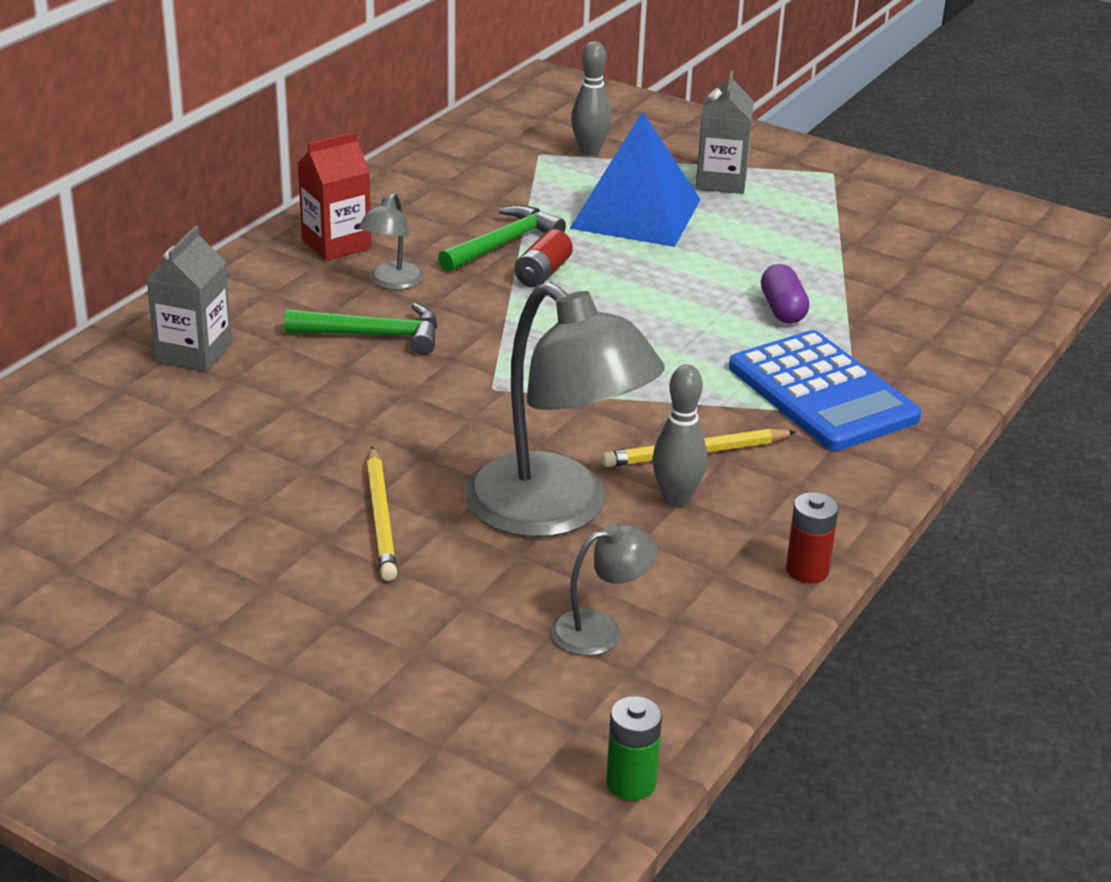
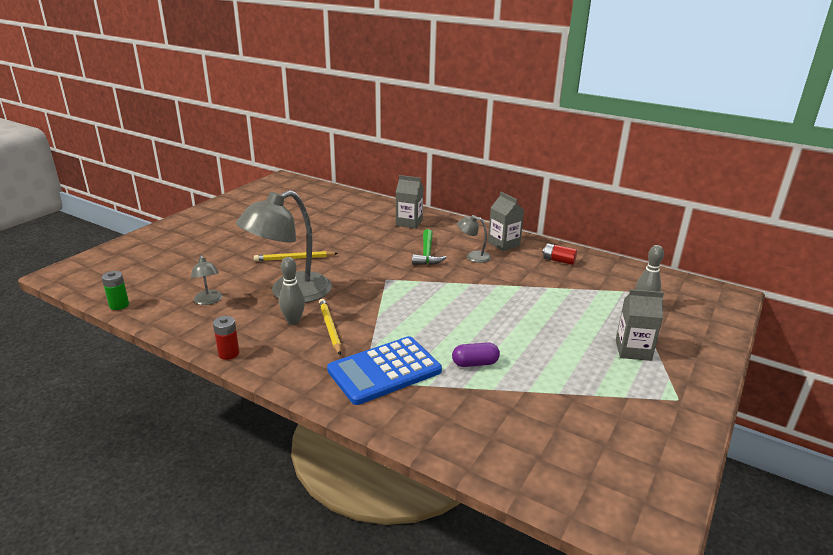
camera: 90 degrees right, 5 degrees down
(336, 244) = (503, 244): red carton -> grey carton
(503, 244) = (520, 281): green hammer -> none
(542, 273) = (493, 291): red battery -> red battery (558, 260)
(635, 213) = (572, 319): blue pyramid -> none

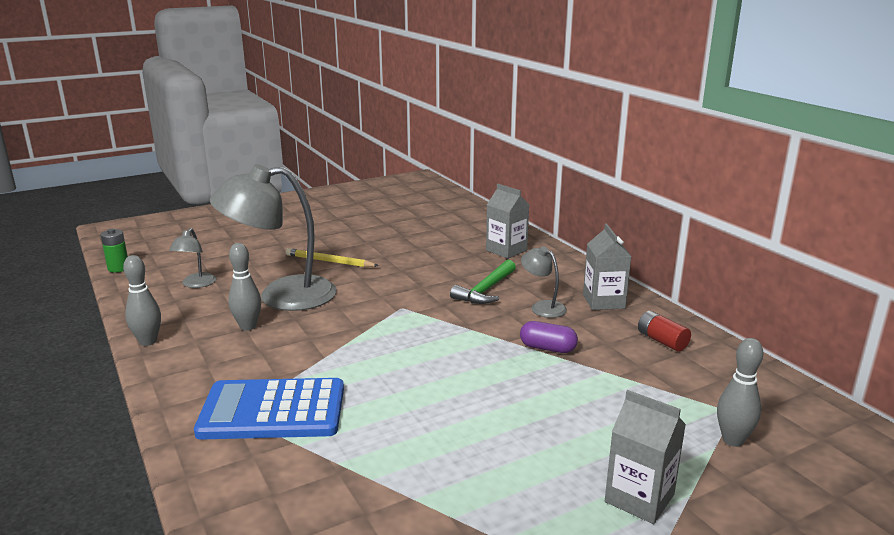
camera: 30 degrees right, 5 degrees down
(229, 353) = (148, 341): red battery -> grey bowling pin
(330, 328) = (275, 344): yellow pencil -> none
(475, 363) = (387, 438): purple capsule -> purple capsule (547, 348)

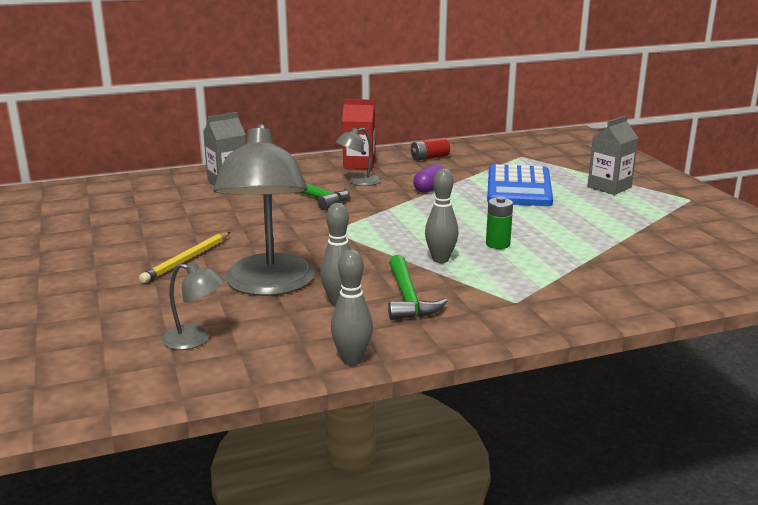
camera: 80 degrees left, 0 degrees up
(118, 268) = (79, 410): green battery -> green battery (498, 244)
(252, 356) = (408, 298): none -> green hammer
(273, 410) = (510, 286): blue calculator -> blue calculator (519, 187)
(603, 301) = (359, 164): grey carton -> red carton
(732, 440) = (551, 161): grey bowling pin -> grey bowling pin (440, 259)

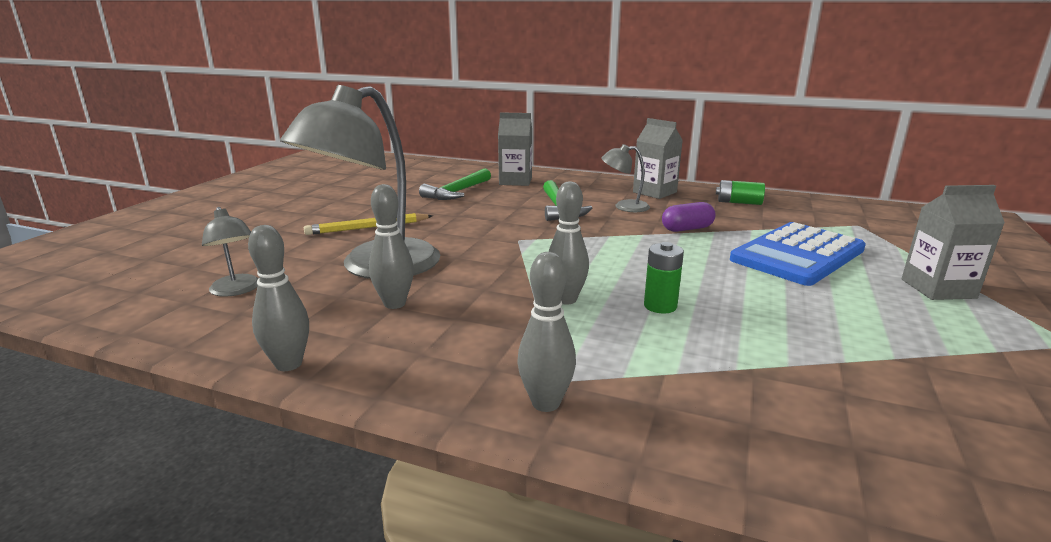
camera: 40 degrees right, 0 degrees up
(359, 164) = (654, 192): red carton -> grey carton
(408, 298) = (458, 325): green hammer -> green hammer (457, 192)
(429, 158) = (738, 202): red battery -> green battery
(529, 314) = (546, 403): none -> grey bowling pin

